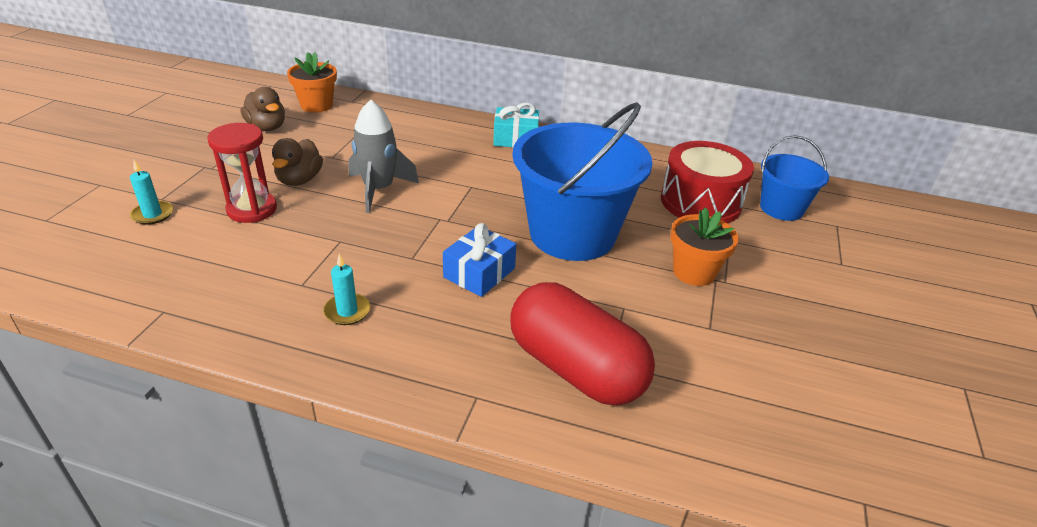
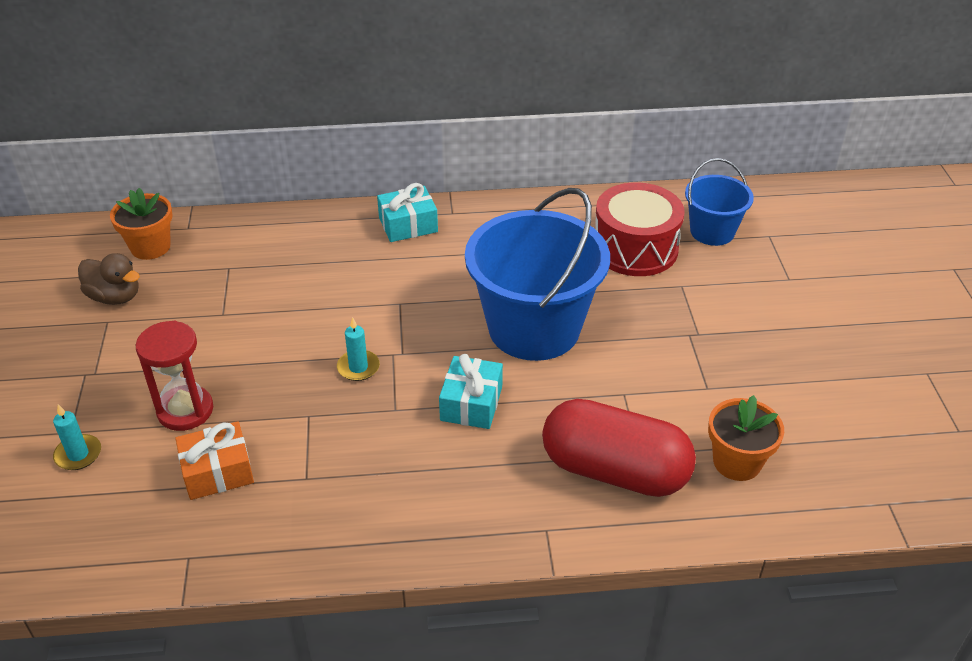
camera: 20 degrees left, 5 degrees up
(239, 258) = (217, 472): none -> orange gift
(299, 180) = (209, 356): brown duck -> none
(347, 311) = (372, 490): turquoise candle -> turquoise candle (358, 367)
(379, 190) = (305, 340): grey rocket -> none
(479, 273) = (471, 403): blue gift -> turquoise gift
(694, 272) = (666, 333): orange flower pot -> orange flower pot (737, 462)

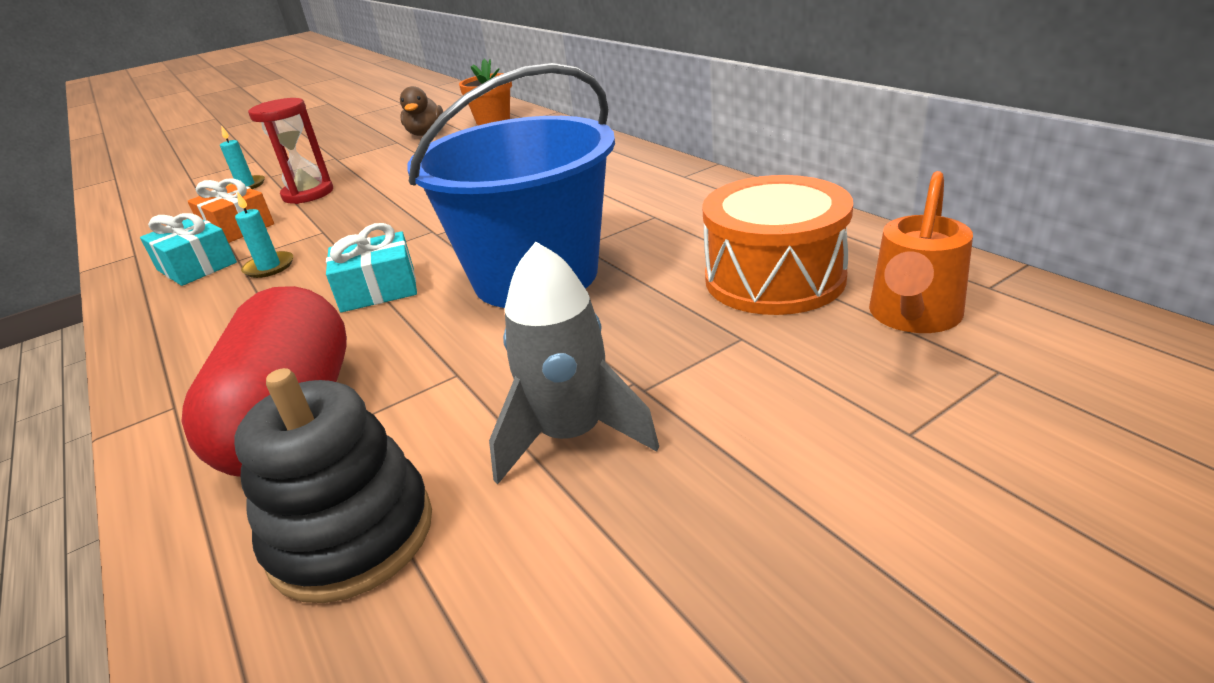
camera: 65 degrees right, 10 degrees down
(358, 367) = (401, 225): turquoise candle -> turquoise candle (269, 267)
(408, 225) = (636, 169): turquoise gift -> turquoise gift (197, 266)
(635, 248) = (774, 278): red drum -> orange drum
(712, 231) = (912, 317): blue bucket -> orange watering can
(716, 369) = (571, 435): none -> grey rocket
(737, 462) = (351, 534): orange flower pot -> black stacking toy

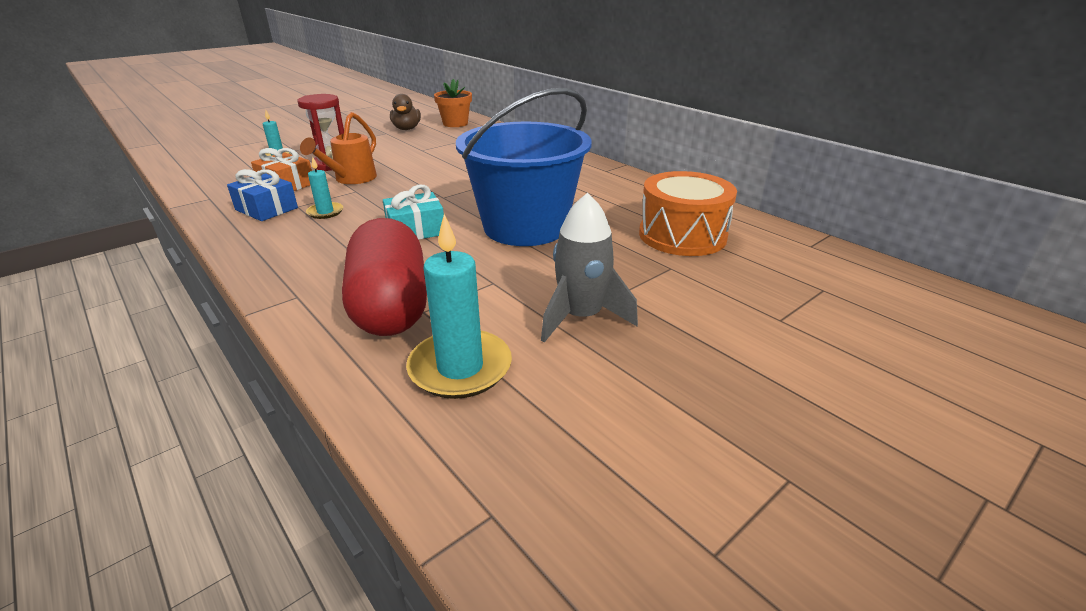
camera: 10 degrees left, 0 degrees up
(197, 266) = (266, 209): turquoise gift -> blue gift
(351, 534) = (460, 368): black stacking toy -> turquoise candle
(912, 317) = (770, 260): orange watering can -> orange watering can (351, 179)

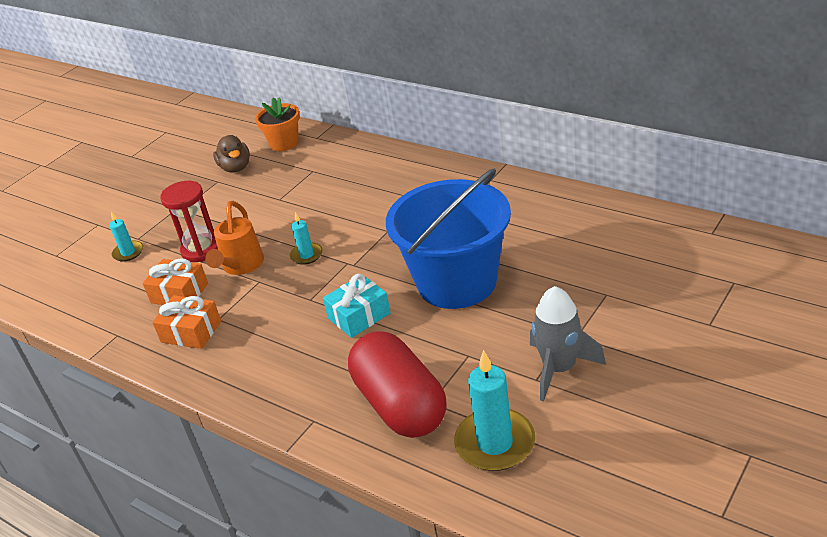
camera: 10 degrees left, 5 degrees up
(266, 209) = (191, 332): blue gift -> orange gift
(325, 212) = (254, 319): turquoise candle -> turquoise candle (306, 255)
(682, 235) = (600, 252): orange drum -> none

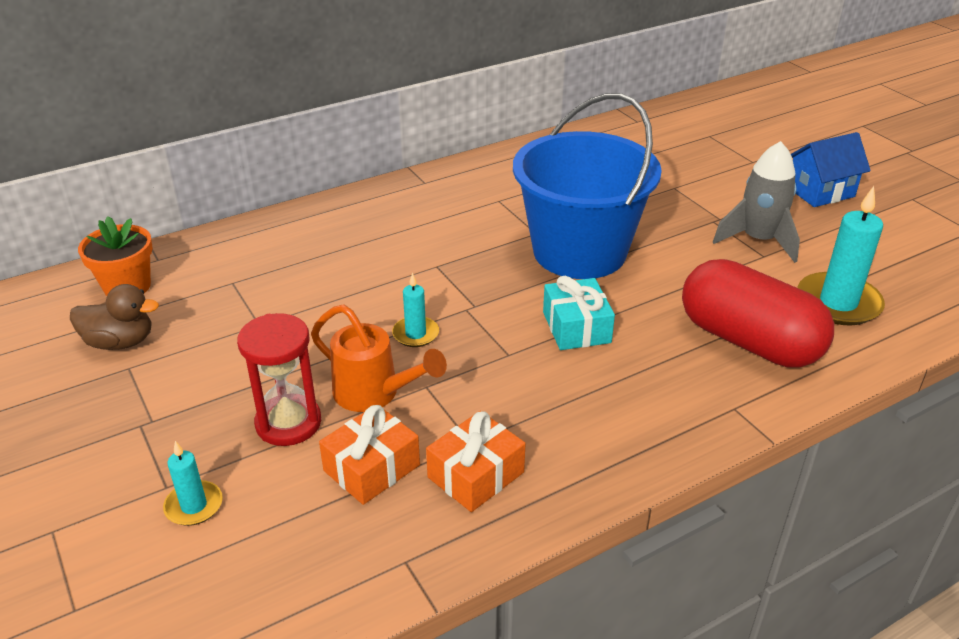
camera: 70 degrees left, 0 degrees up
(400, 405) = (748, 341): red capsule -> red capsule turned 45 degrees clockwise
(693, 384) = (820, 192): none -> blue house

